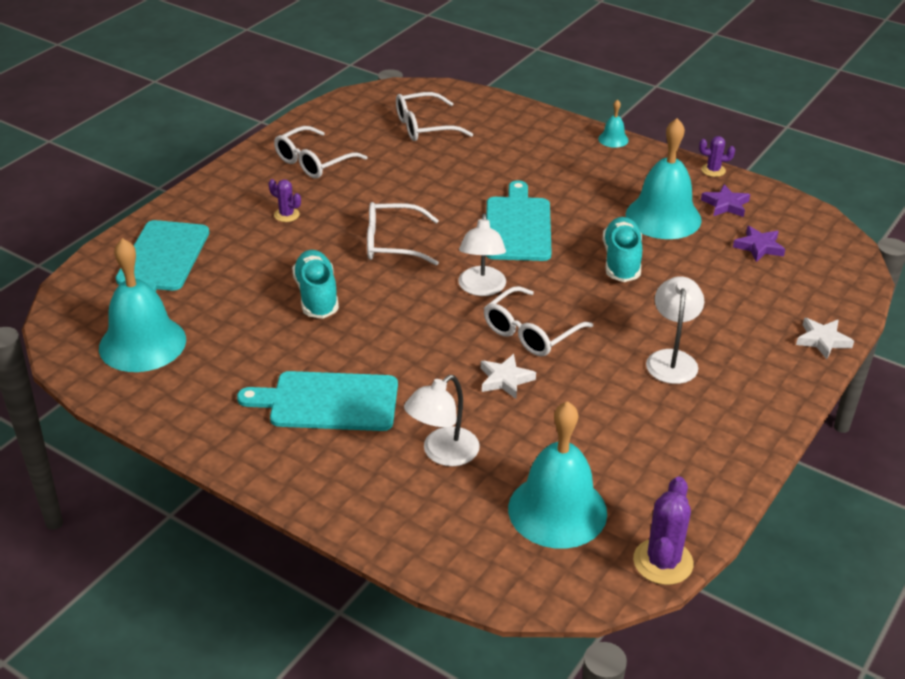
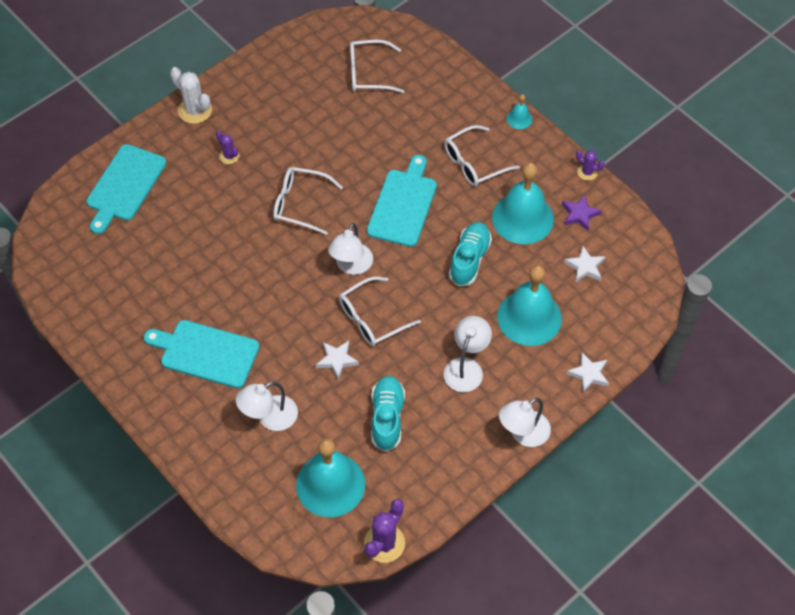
camera: 15 degrees right, 20 degrees up
(142, 343) = (92, 269): turquoise bell -> turquoise bell (529, 317)
(229, 183) = (195, 110): none -> white cactus
(313, 162) = (267, 99): white glasses -> white glasses (474, 163)
(317, 296) = (227, 248): turquoise shoe -> turquoise shoe (387, 418)
(759, 247) = (585, 267): purple star -> white star
(778, 411) = (523, 434): none -> white lamp

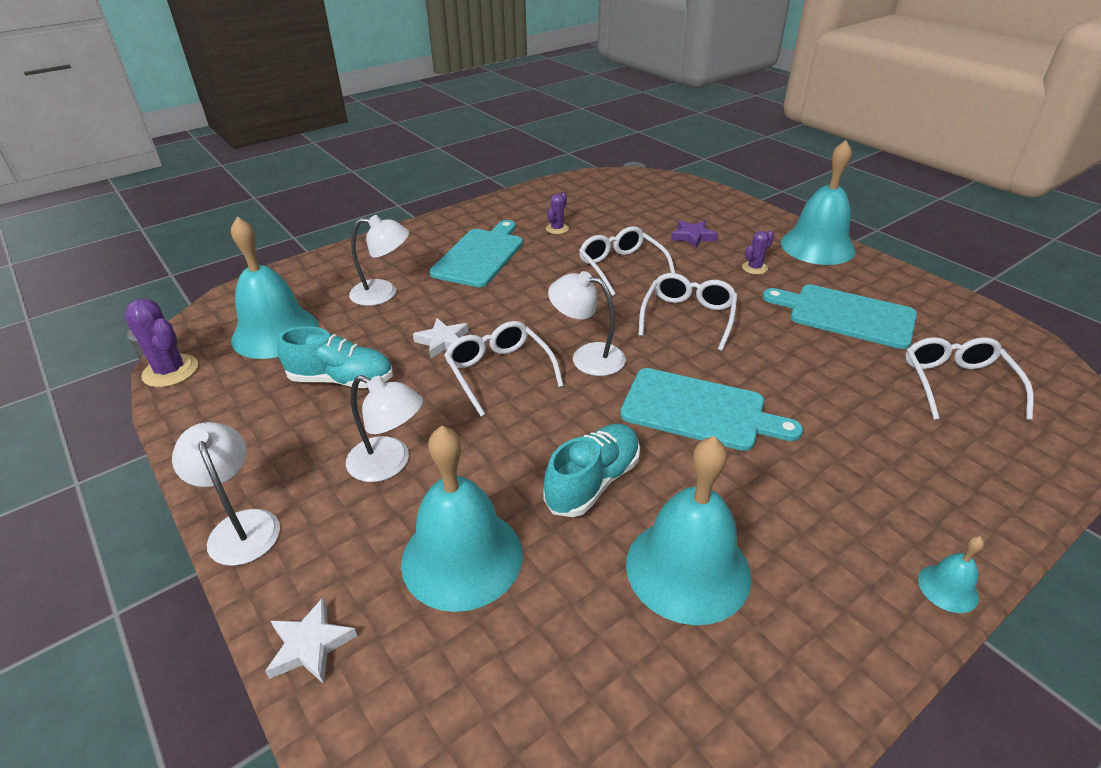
camera: 95 degrees right, 20 degrees down
(125, 186) = (697, 210): turquoise cutting board -> turquoise cutting board (846, 315)
(195, 110) = (817, 246): white cactus -> turquoise bell
(270, 417) = (383, 293): white lamp -> white lamp turned 120 degrees clockwise
(469, 259) = (593, 482): turquoise shoe -> turquoise shoe turned 75 degrees counterclockwise
(474, 163) = (806, 504): white glasses -> white glasses (621, 267)
(579, 214) = (708, 680): purple star -> purple star (693, 237)
(585, 267) = (566, 673): white star -> none
(587, 172) = (835, 715): purple cactus -> purple cactus (557, 229)

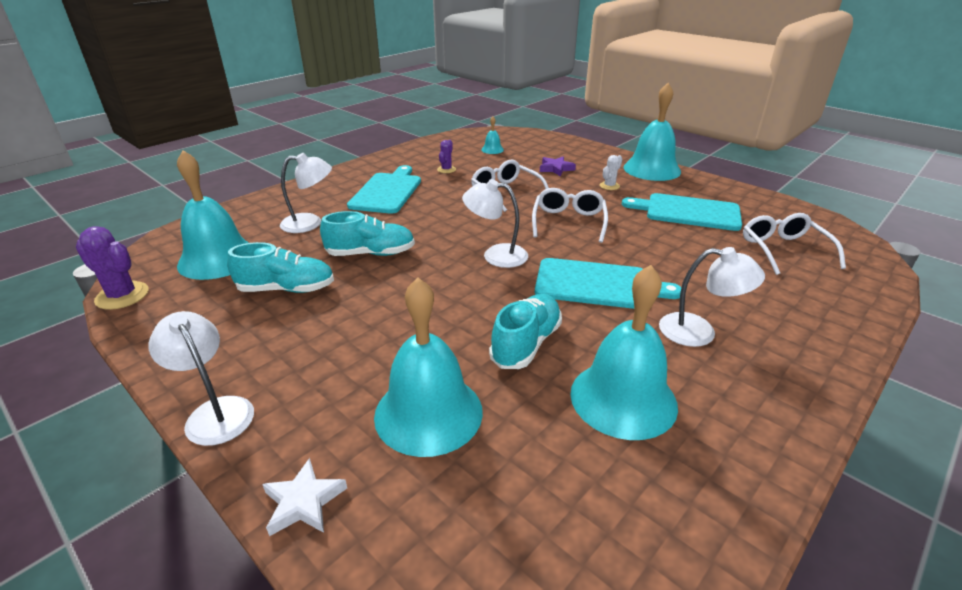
camera: 10 degrees left, 5 degrees down
(389, 464) = (345, 348): white lamp -> white lamp (699, 332)
(443, 341) = (371, 253): white star -> turquoise shoe
(499, 372) = (425, 272): white glasses -> none
(754, 268) = (609, 186): purple cactus -> white cactus
(948, 588) = (828, 388): turquoise bell -> turquoise bell (492, 149)

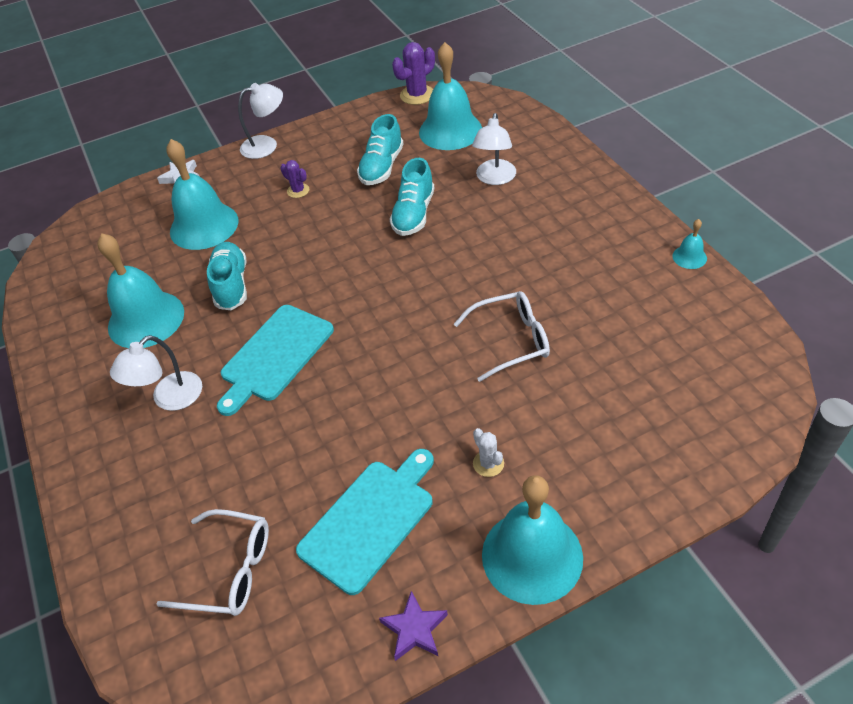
camera: 115 degrees right, 15 degrees up
(387, 191) = (553, 236): turquoise cutting board -> none
(446, 169) = (607, 297): purple cactus -> purple cactus (298, 191)
(492, 149) = (678, 364): turquoise bell -> turquoise bell (689, 257)
(496, 255) = (366, 297): white lamp -> none
(526, 344) = (231, 285): turquoise shoe -> turquoise shoe turned 150 degrees counterclockwise
(556, 168) = (575, 420): purple star -> purple star (414, 629)
(568, 222) = (404, 377): white glasses -> none

